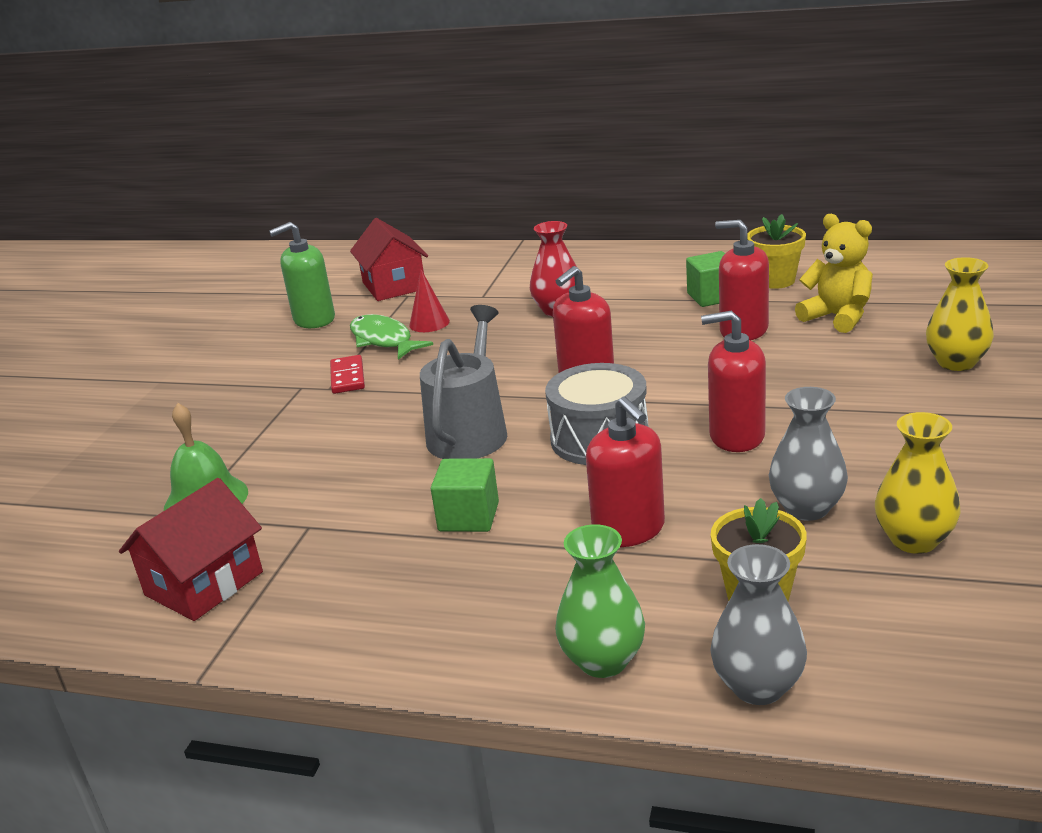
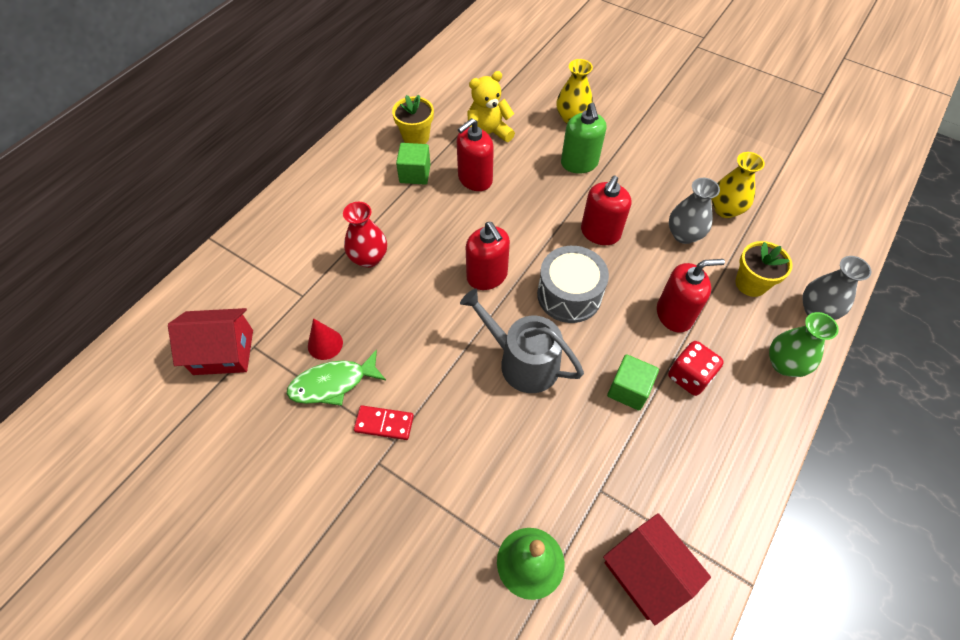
camera: 75 degrees left, 30 degrees up
(314, 319) = (244, 430): green soap dispenser -> green soap dispenser (579, 163)
(520, 564) = (689, 376): none -> red dice

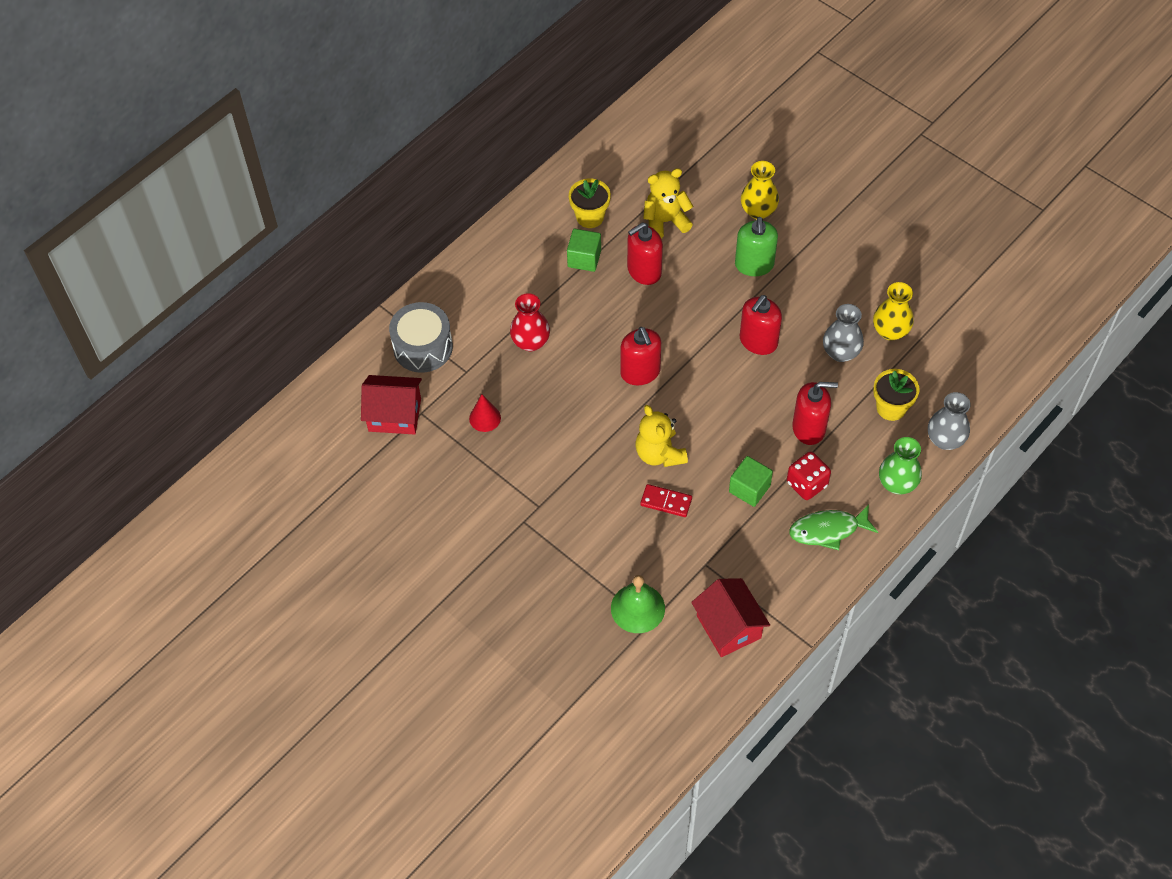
camera: 10 degrees right, 0 degrees up
(333, 383) = (489, 453): green fish -> green fish (828, 530)
(384, 423) = (531, 491): red domino -> red domino (666, 502)
(522, 361) = (659, 454): grey watering can -> yellow teddy bear
(569, 295) = (714, 399): grey drum -> grey drum (423, 347)

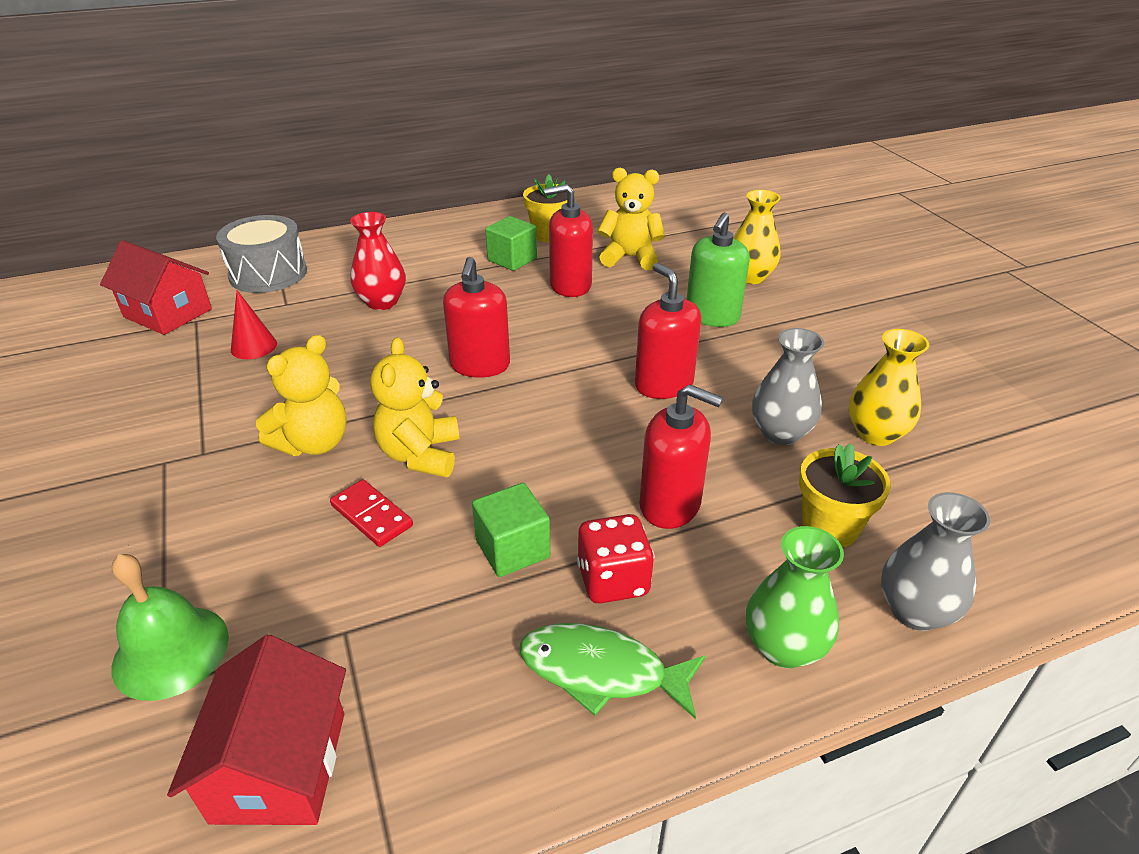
camera: 25 degrees right, 20 degrees down
(594, 472) = (314, 443): none -> yellow teddy bear
(758, 341) = (663, 384): red soap dispenser -> red soap dispenser turned 90 degrees clockwise

